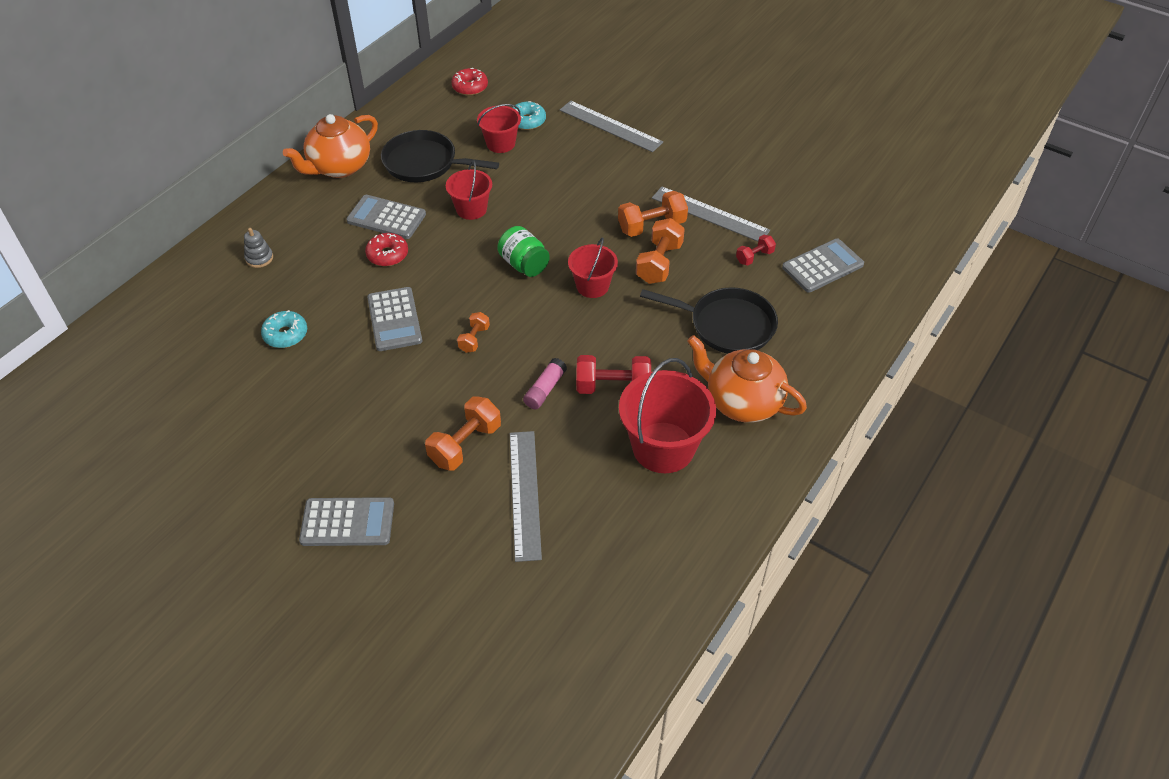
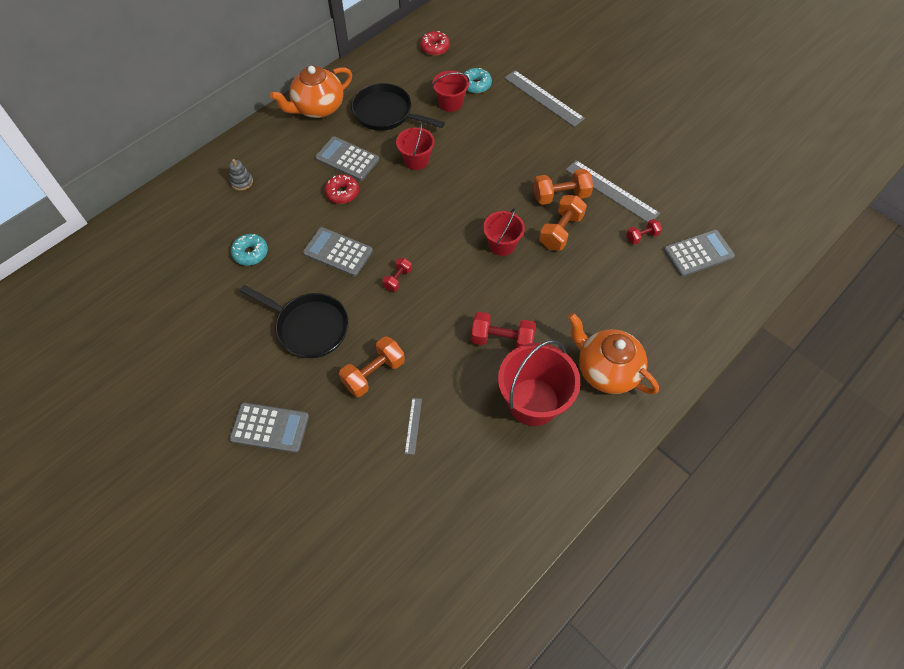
camera: 10 degrees right, 10 degrees up
(394, 319) = (338, 252): grey calculator -> grey calculator turned 120 degrees clockwise
(474, 339) = (397, 279): orange dumbbell -> red dumbbell
(524, 264) = (449, 217): green jar -> none
(525, 494) = (413, 425): grey ruler -> grey ruler, size x0.48
(545, 389) = (446, 333): pink glue stick -> none
(727, 325) = (607, 297): black pan -> black pan (309, 327)

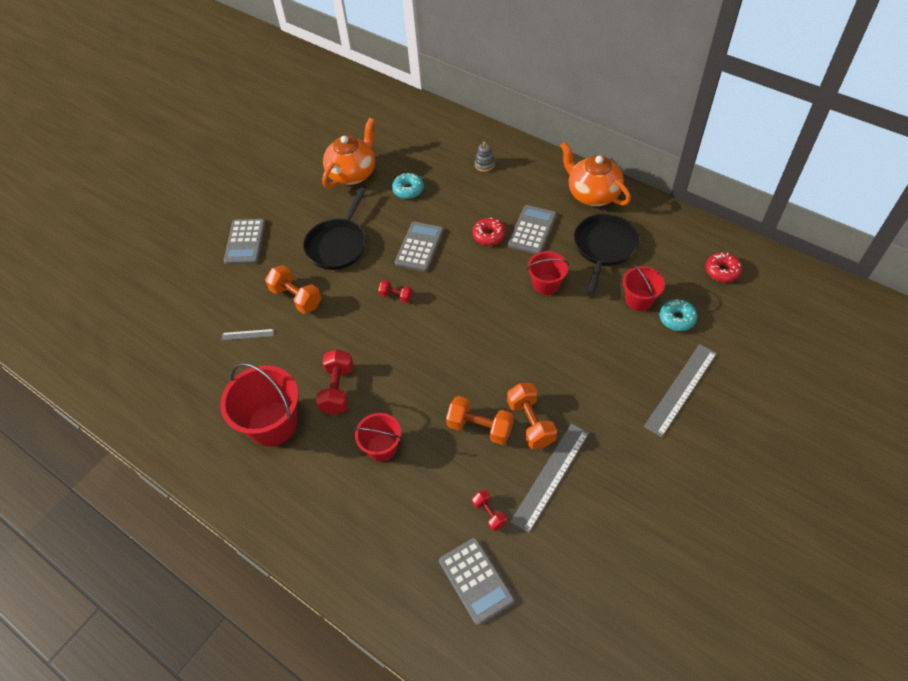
camera: 85 degrees right, 5 degrees down
(502, 244) = (451, 374): red bucket -> red bucket (382, 447)
(606, 370) = (310, 486): orange teapot -> orange teapot (353, 173)

